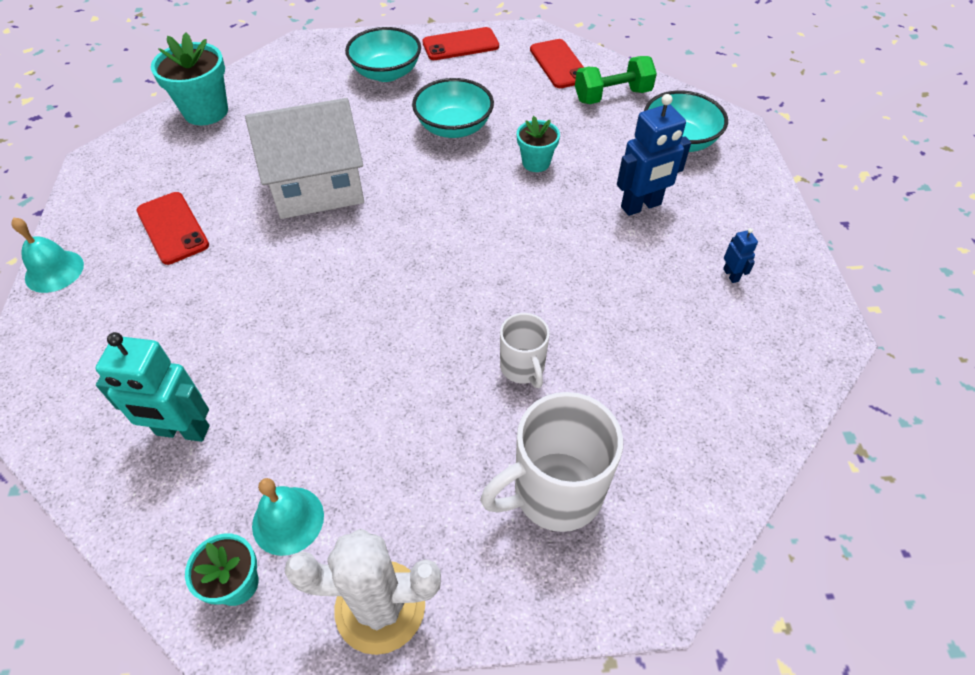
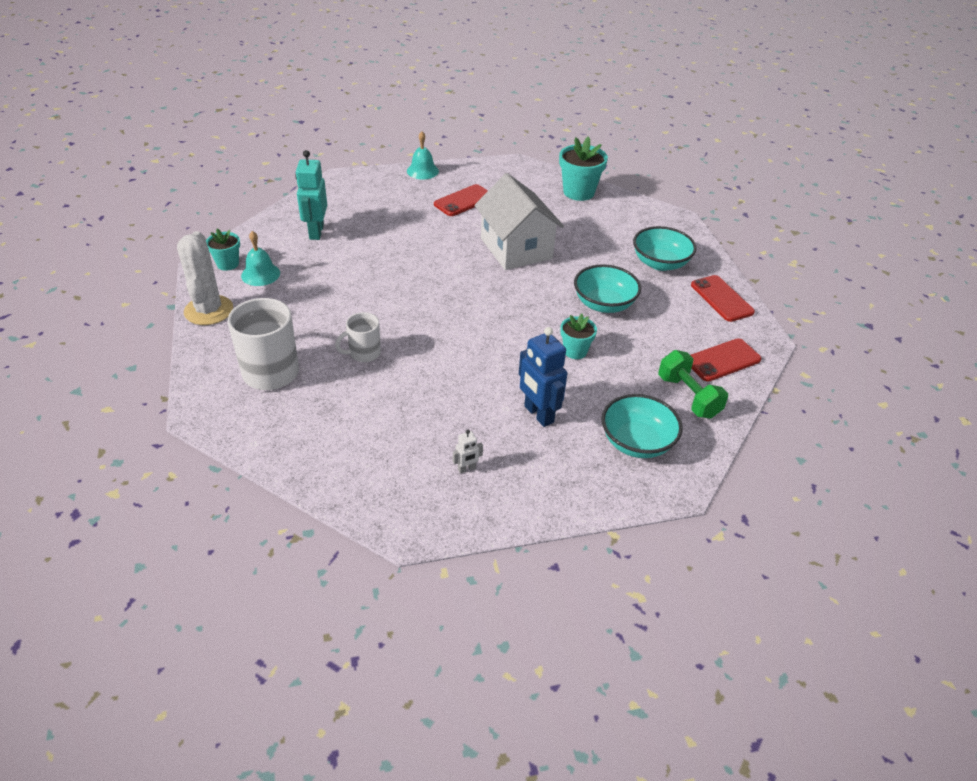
camera: 80 degrees right, 10 degrees down
(731, 275) = (466, 469): blue robot -> white robot

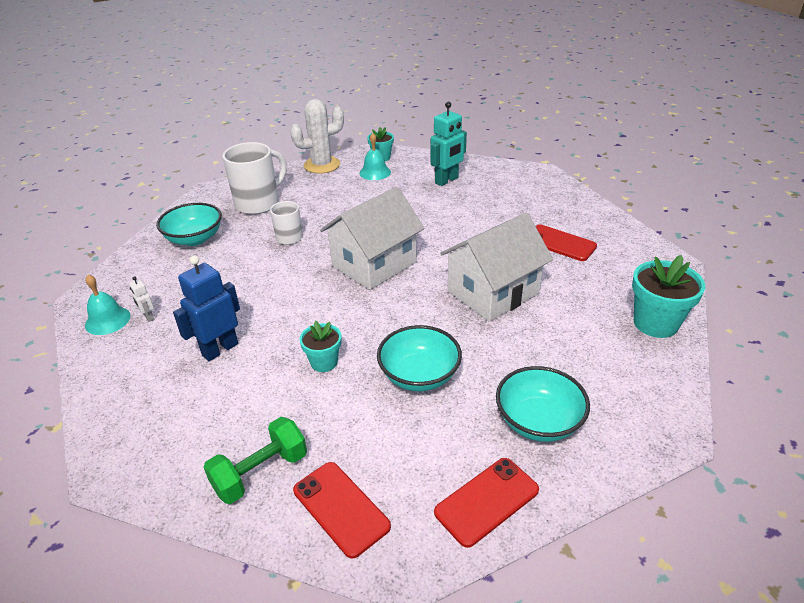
camera: 80 degrees right, 5 degrees down
(316, 232) = (447, 180): turquoise robot -> turquoise robot turned 150 degrees clockwise
(422, 171) = (595, 209): turquoise bell -> turquoise bell (107, 320)
(444, 303) = (374, 264): none -> white house
(637, 442) = (180, 430): turquoise bowl -> turquoise bowl (194, 239)

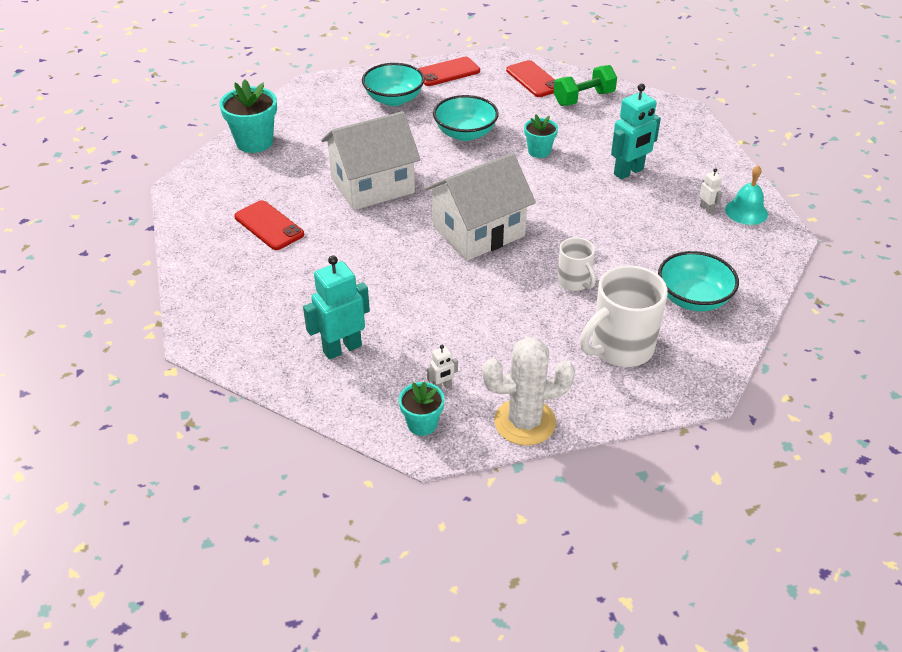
camera: 170 degrees left, 5 degrees up
(220, 349) = (629, 172): blue robot -> turquoise robot
(375, 172) = (442, 387): turquoise bell -> white robot

